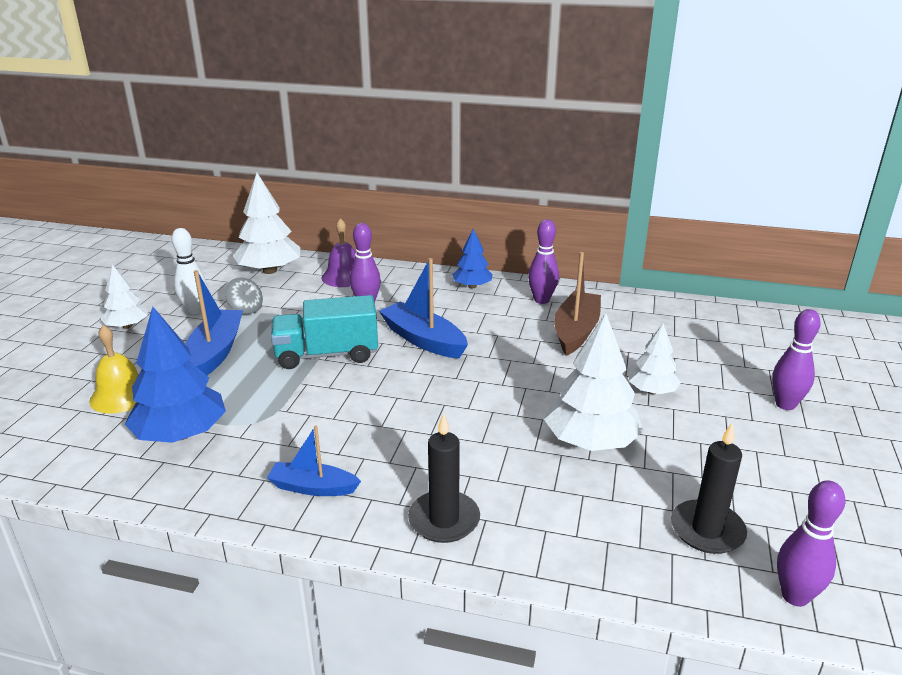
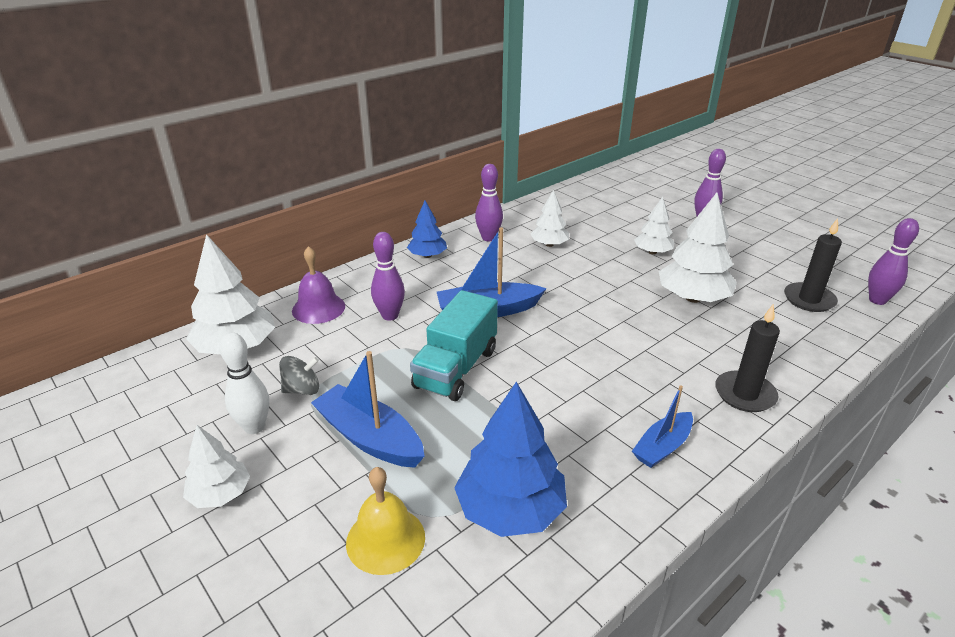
camera: 55 degrees left, 5 degrees up
(576, 331) = (549, 244): brown boat -> white tree

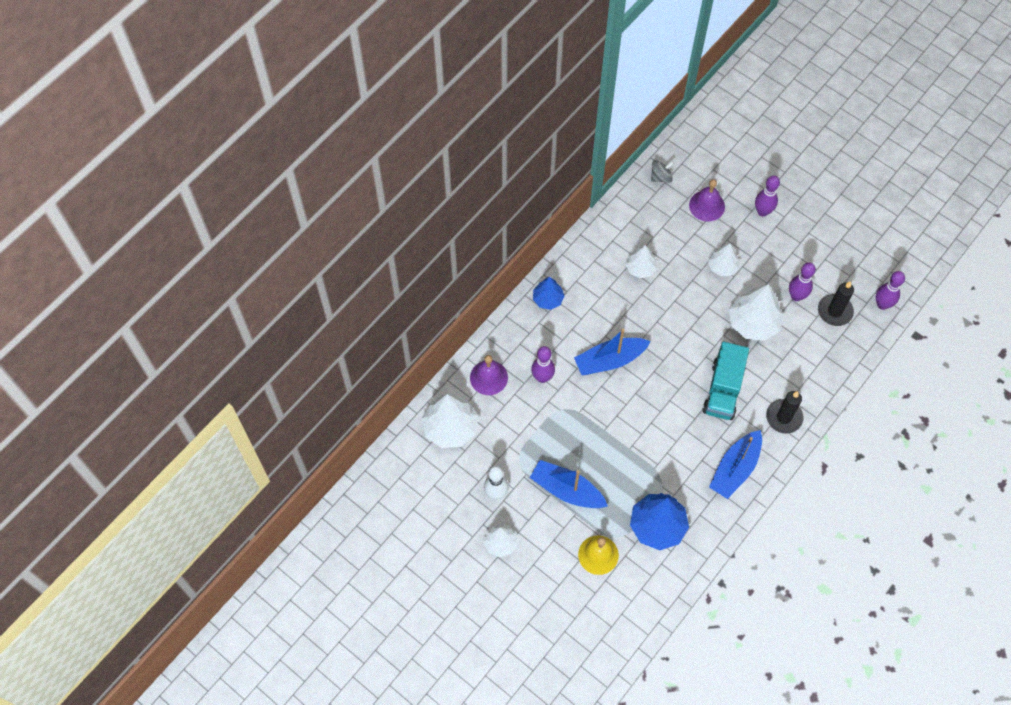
camera: 10 degrees left, 30 degrees up
(302, 389) = (511, 458): grey spinning top -> grey spinning top (661, 177)
(456, 368) = (602, 423): turquoise truck -> turquoise truck (723, 390)
(488, 238) = (590, 266): purple bowling pin -> purple bowling pin (796, 296)
(636, 212) = (707, 205): none -> purple bell
(662, 447) = (735, 469): blue boat -> blue boat, size x1.58

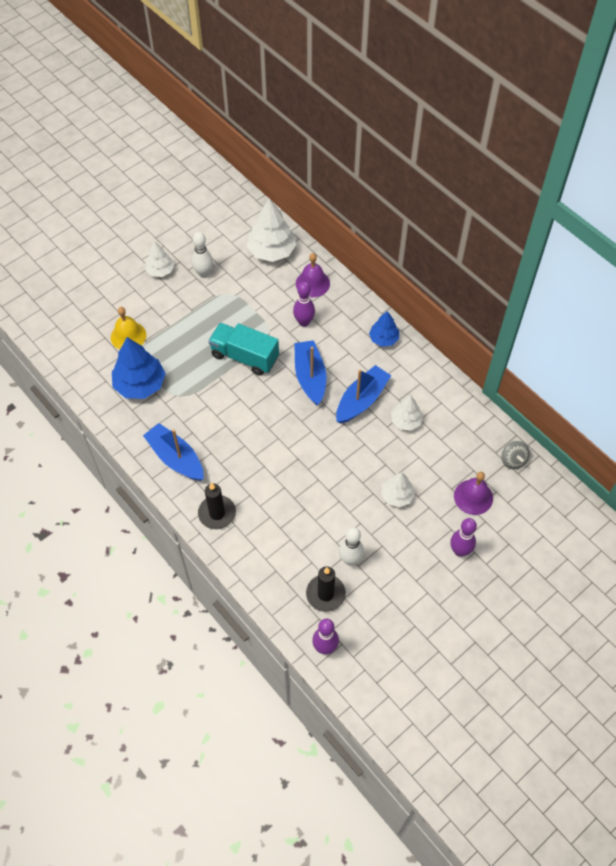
camera: 100 degrees right, 5 degrees down
(567, 490) = (192, 323): blue boat -> blue boat (361, 400)
(723, 390) = (259, 466): turquoise truck -> turquoise truck (244, 357)
(753, 322) = (327, 510): white tree -> none
(796, 296) = (350, 559): purple bowling pin -> white bowling pin

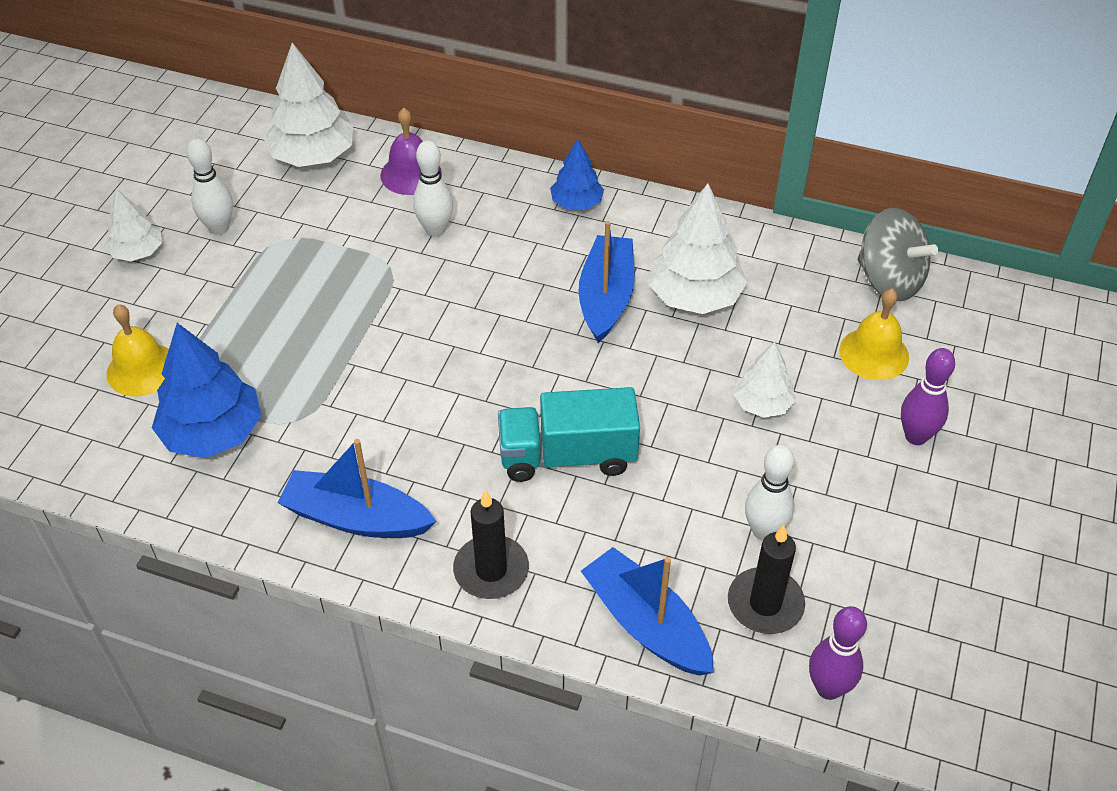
camera: 30 degrees left, 10 degrees down
(244, 357) = (372, 316): turquoise truck -> turquoise truck (567, 456)
(304, 322) = (435, 230): purple bowling pin -> white bowling pin
(310, 377) = (500, 300): blue boat -> blue boat (646, 624)
(406, 421) = (694, 296): white tree -> white tree, size x1.70
(473, 497) = (874, 353): purple bell -> yellow bell
(513, 460) = (889, 280): grey spinning top -> grey spinning top, size x1.78

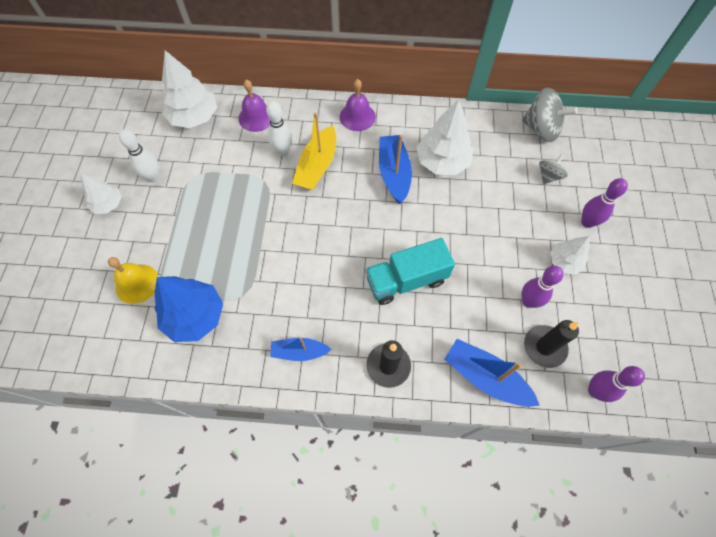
camera: 15 degrees left, 15 degrees up
(356, 518) = (299, 352): blue boat -> blue boat, size x0.63
(483, 263) = (317, 166): none -> yellow boat
(576, 203) = (357, 116): blue tree -> purple bell
(762, 404) = (501, 221): white tree -> white tree (564, 262)
(764, 531) = (528, 301): white bowling pin -> purple bowling pin
(874, 353) = (548, 176): yellow bell -> grey spinning top

